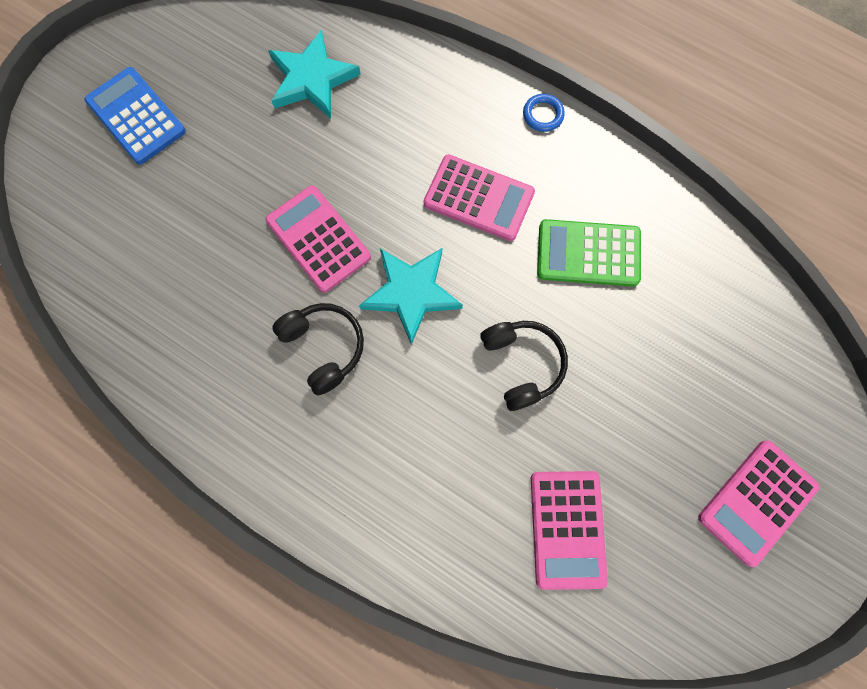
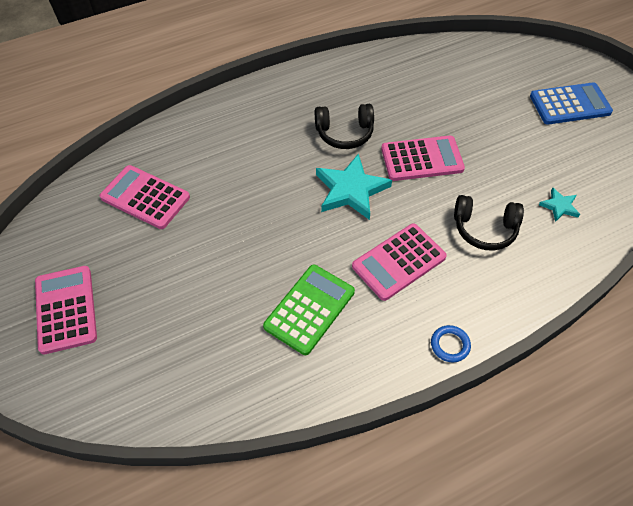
camera: 120 degrees right, 20 degrees down
(312, 79) = (559, 206): turquoise star -> turquoise star, size x0.51
(522, 364) = (259, 225): black headphones -> black headphones (484, 229)

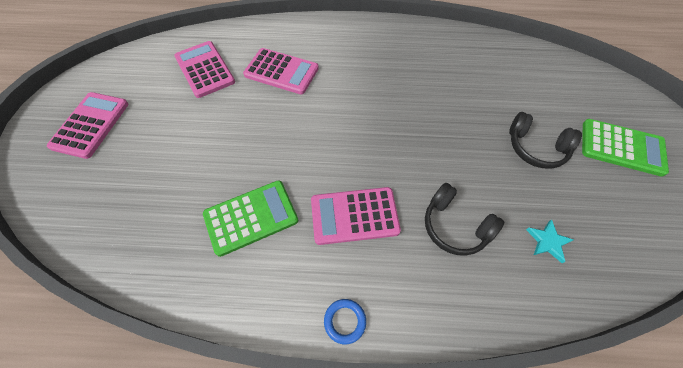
camera: 30 degrees right, 5 degrees up
(344, 133) = (387, 85): black headphones -> black headphones (535, 148)
(351, 190) = (359, 133): turquoise star -> none
(422, 159) = (439, 135): pink calculator -> pink calculator (281, 71)
(570, 104) = (622, 147): blue calculator -> green calculator

